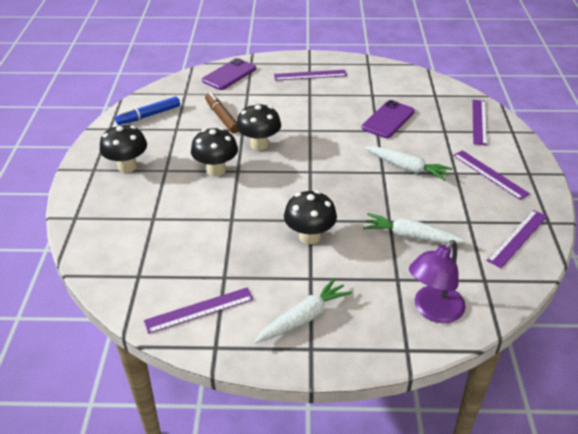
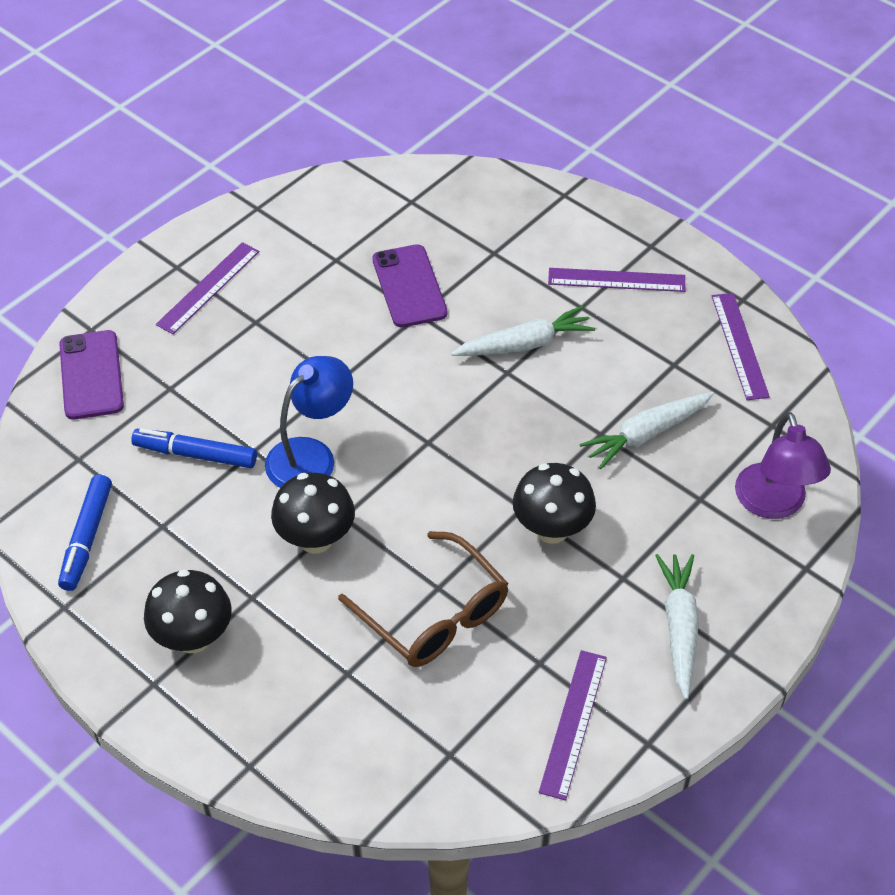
camera: 50 degrees left, 10 degrees up
(214, 227) = (434, 615): none -> brown glasses
(222, 117) = (195, 454): brown marker -> blue marker
(259, 144) = (311, 455): black mushroom -> blue lamp
(479, 122) = (513, 207): purple ruler -> none

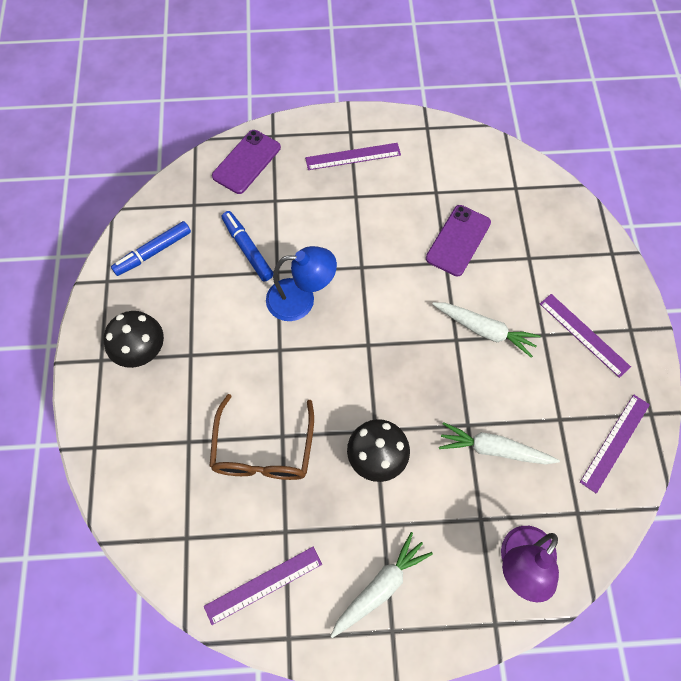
camera: 45 degrees right, 15 degrees up
(315, 539) = (253, 350): black mushroom -> none

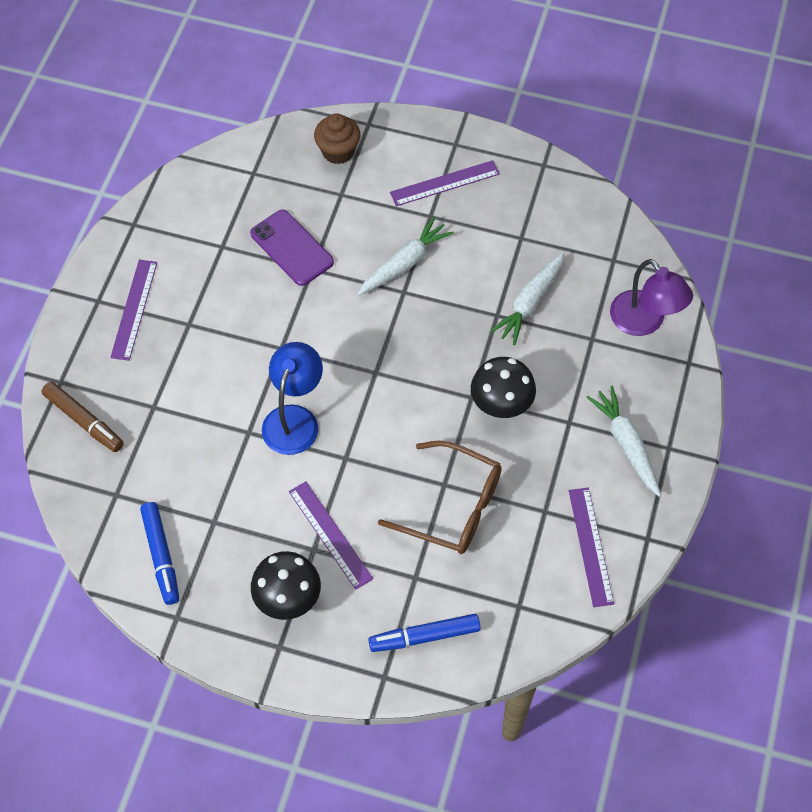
camera: 70 degrees left, 5 degrees down
(246, 162) = (84, 421): purple phone -> brown marker
(247, 249) = (205, 454): blue marker -> blue marker (424, 636)
(570, 240) = (338, 151): none -> brown cupcake
(615, 442) = (560, 204): purple ruler -> purple ruler (330, 534)

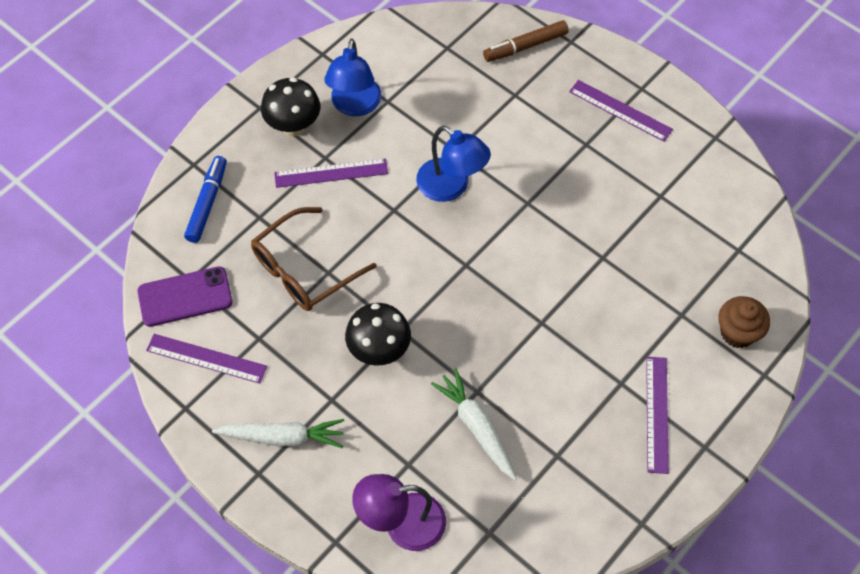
camera: 115 degrees right, 0 degrees up
(161, 556) = (378, 59): blue marker -> none
(234, 551) = (354, 106): none -> blue lamp
(291, 248) = (634, 249): purple phone -> purple phone (185, 297)
(404, 263) = (573, 336): white carrot -> none

